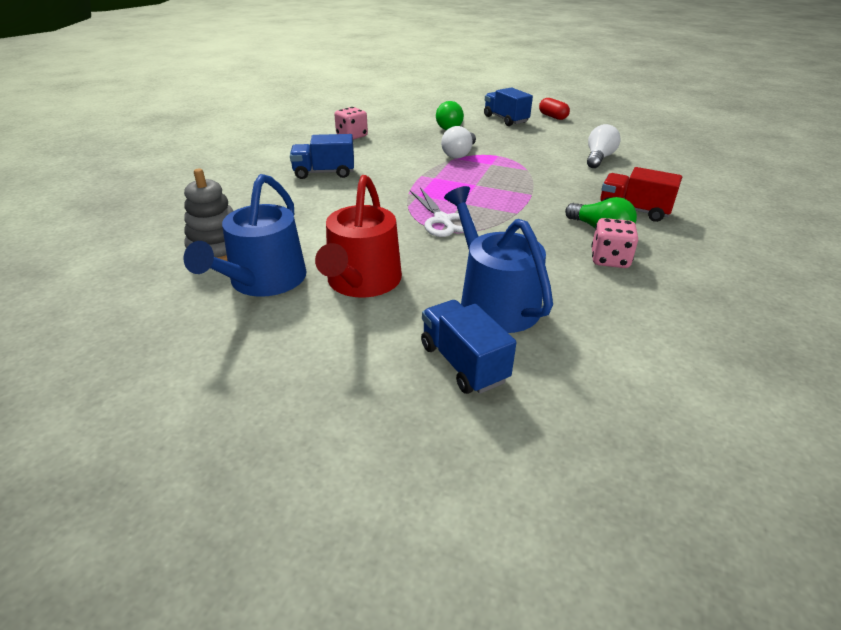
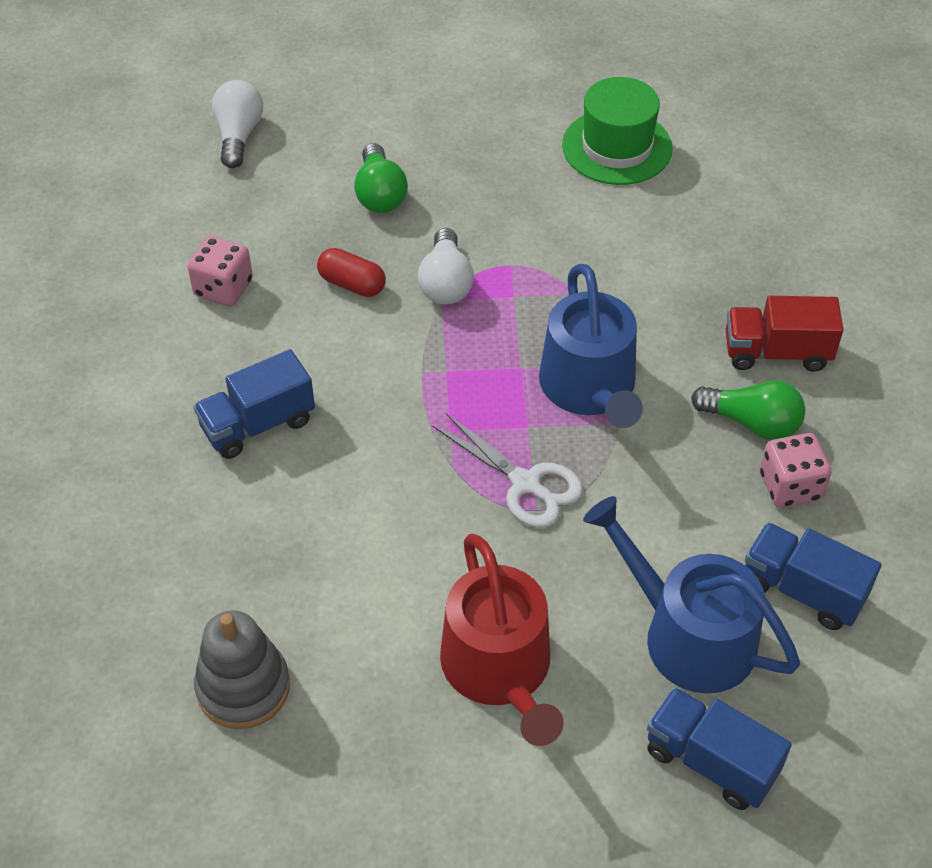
camera: 25 degrees left, 15 degrees up
(263, 281) = (365, 725): blue watering can -> blue watering can (590, 389)
(505, 119) = (461, 135): blue truck -> blue truck (802, 590)
(553, 116) = (537, 97): red capsule -> red capsule (352, 284)
(584, 135) = (617, 147): none -> green hat
(598, 158) = (670, 218): white light bulb -> white light bulb (238, 135)

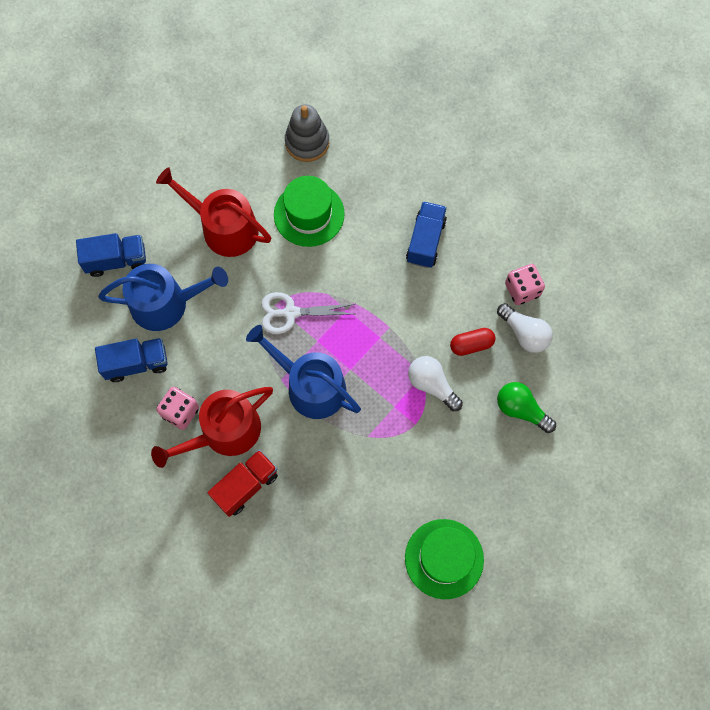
camera: 135 degrees right, 20 degrees up
(238, 135) = (630, 381): white light bulb -> white light bulb (524, 333)
(361, 583) = (309, 214): none -> green hat
(752, 423) = (224, 432): green light bulb -> red watering can

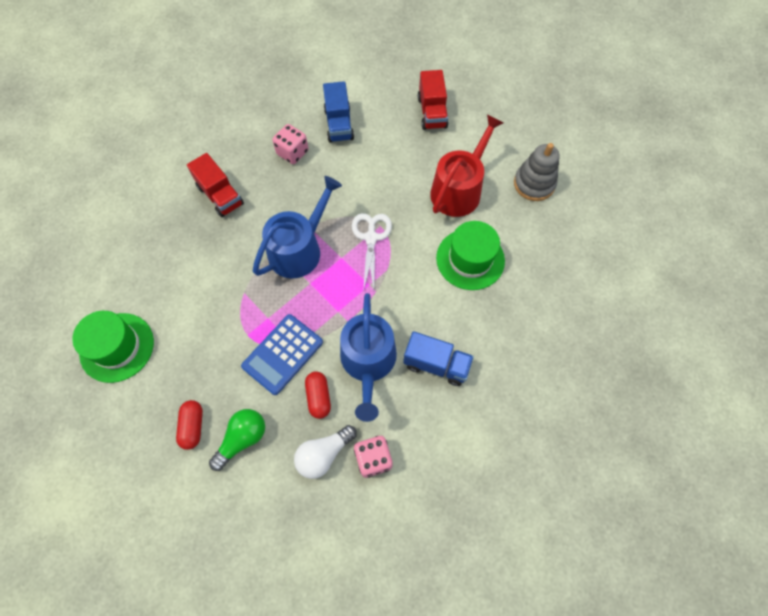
camera: 95 degrees right, 5 degrees down
(116, 260) = (432, 112): blue truck -> red truck
(166, 303) = (390, 145): blue watering can -> blue watering can (368, 362)
(224, 432) = (269, 182): red watering can -> none
(307, 142) = (548, 263): grey stacking toy -> grey stacking toy (534, 184)
(432, 385) = (282, 354): white light bulb -> blue calculator
(516, 459) = (193, 426): none -> red capsule

